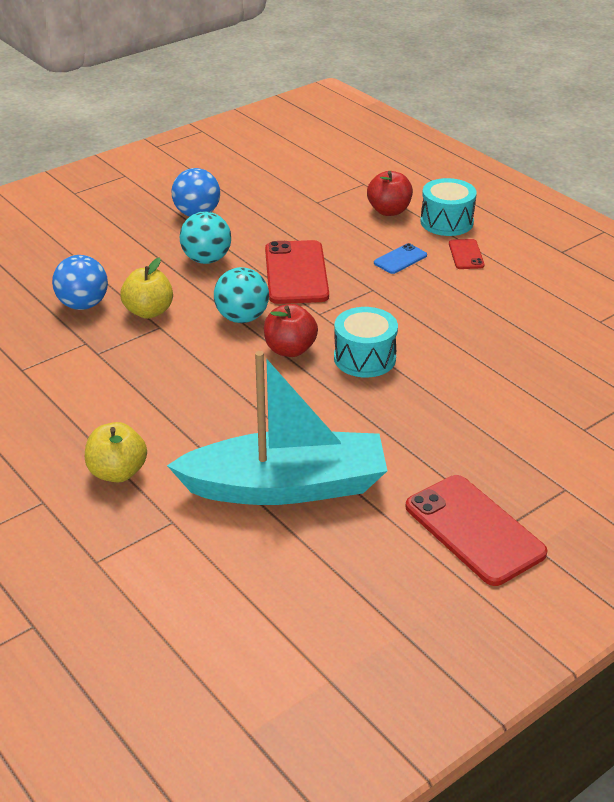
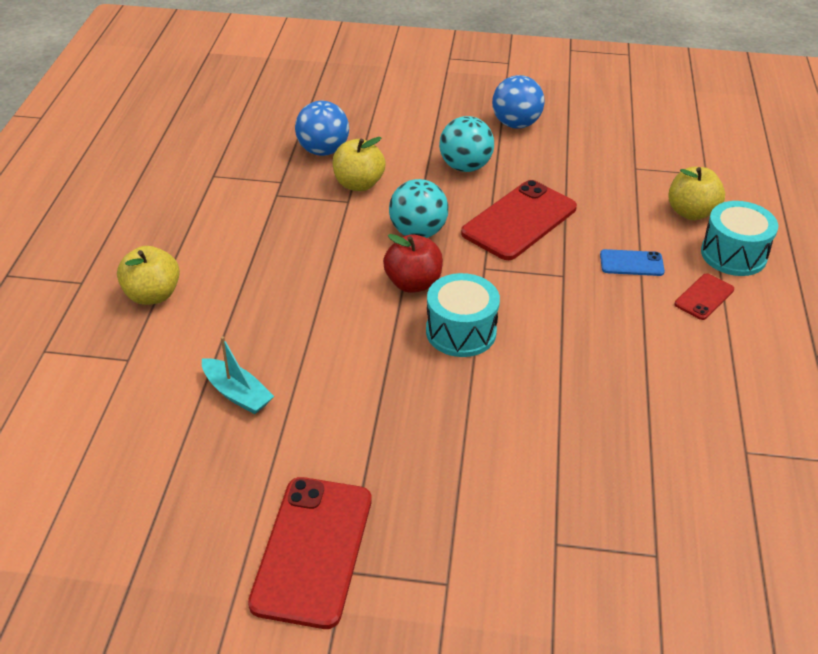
camera: 45 degrees right, 5 degrees up
(286, 486) = (237, 393): turquoise boat -> turquoise boat, size x0.41
(389, 211) = (691, 212): red apple -> yellow apple

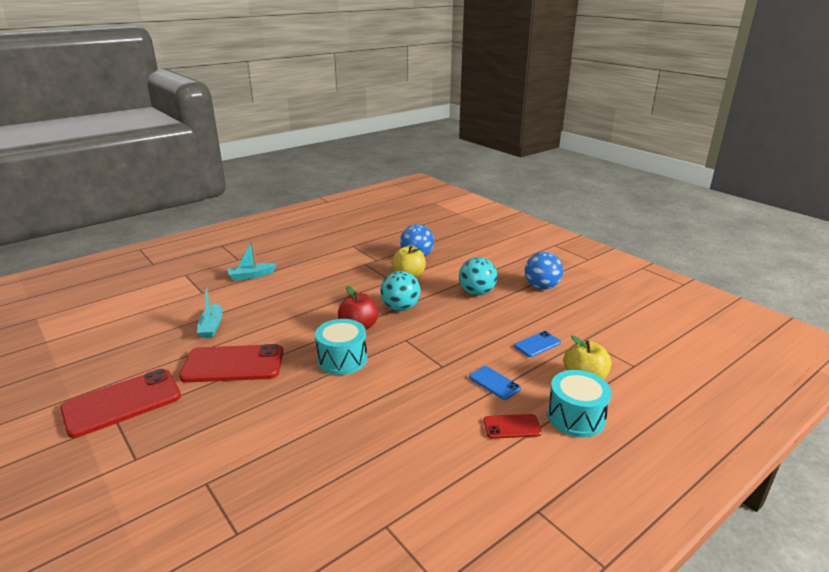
camera: 45 degrees right, 15 degrees down
(152, 295) = (251, 275): yellow apple -> turquoise boat
(519, 220) = (463, 329): red phone -> red phone (233, 364)
(607, 198) = (537, 344): none -> blue phone

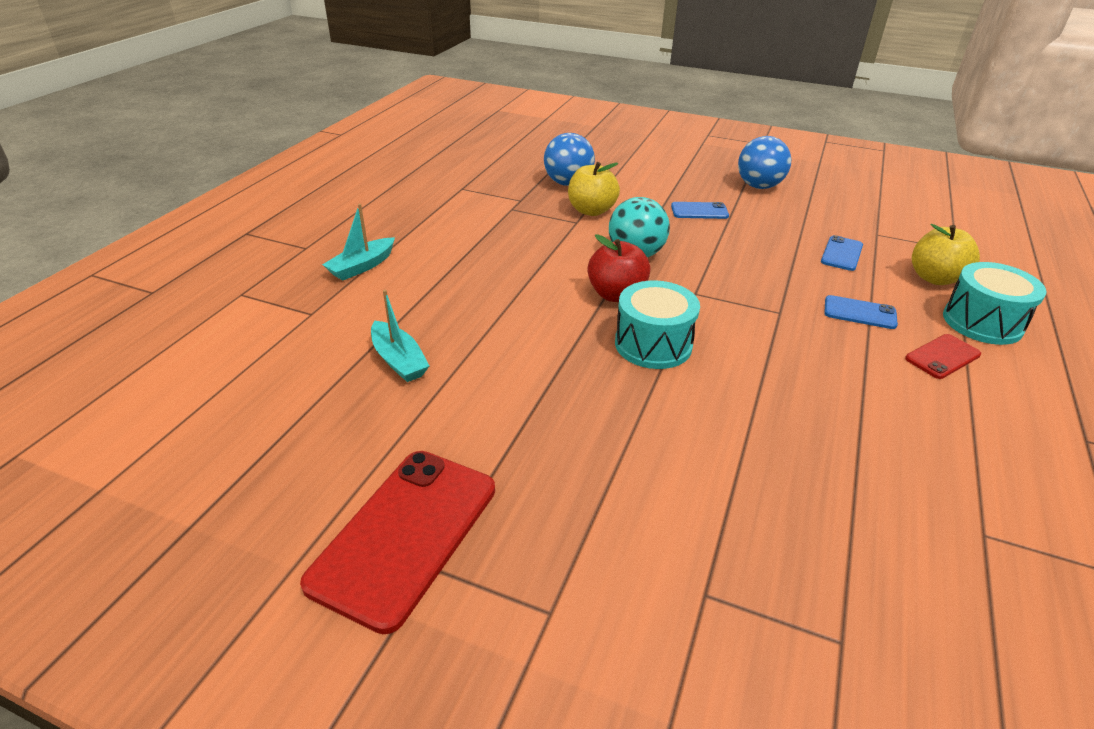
camera: 30 degrees left, 10 degrees up
(233, 364) = (510, 404): red phone -> none
(477, 293) = (699, 211): turquoise ball -> blue phone

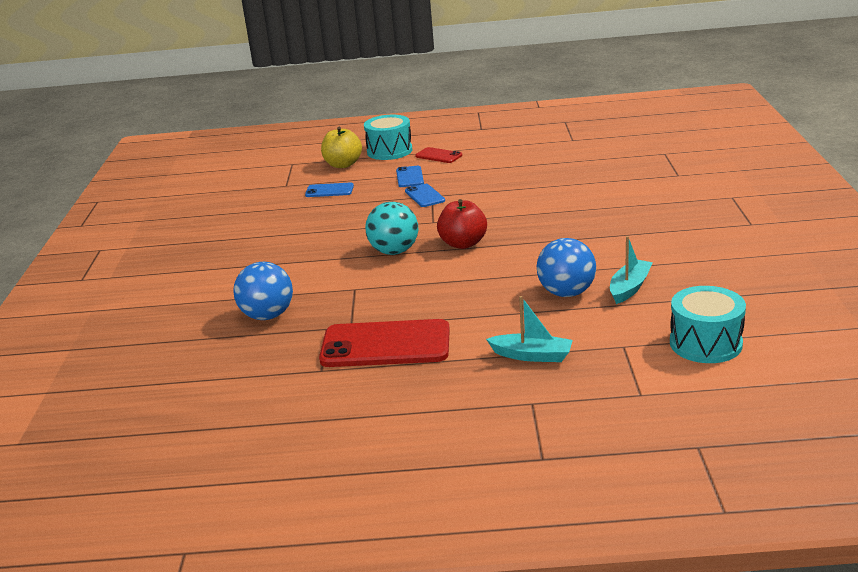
camera: 110 degrees left, 10 degrees down
(405, 534) = (745, 235): red phone -> red phone (385, 345)
(591, 211) = (325, 288): yellow apple -> none
(653, 344) = (511, 220): turquoise drum -> turquoise drum (705, 343)
(699, 211) = (291, 245): blue phone -> blue phone (424, 196)
(759, 186) = (218, 233): blue ball -> blue ball (566, 293)

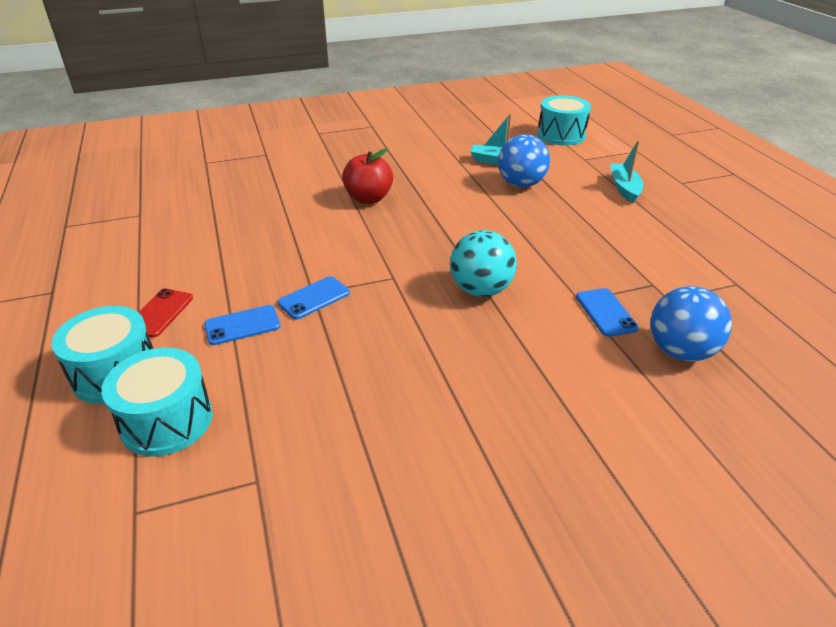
camera: 110 degrees left, 10 degrees up
(329, 190) = (289, 405): blue phone -> blue phone (606, 312)
(343, 165) = (167, 421): yellow apple -> turquoise drum
(385, 345) = (667, 256): red phone -> none
(463, 244) = (446, 247): red apple -> red apple (368, 198)

